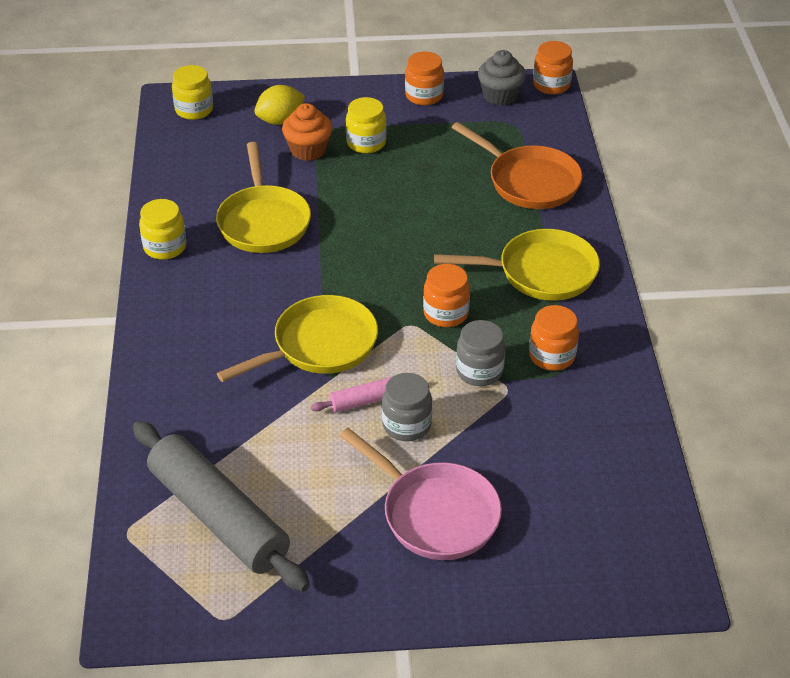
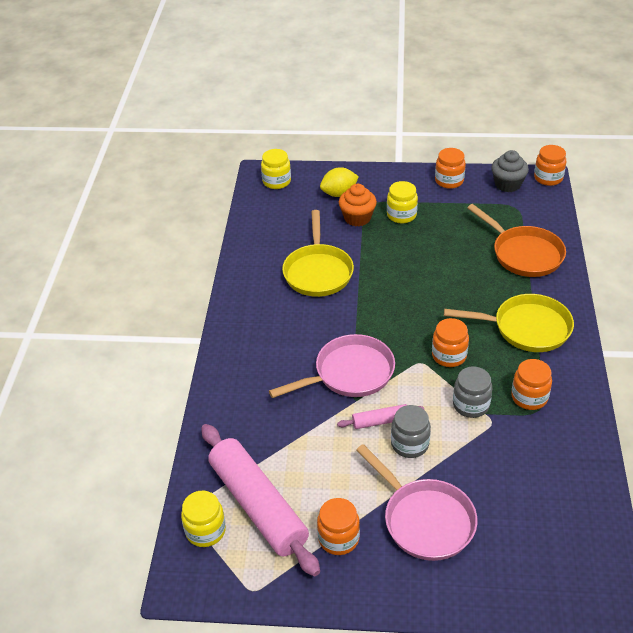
camera: 10 degrees right, 0 degrees up
(165, 247) = (243, 286): yellow jar -> yellow jar (205, 531)
(219, 516) = (258, 505): grey rolling pin -> pink rolling pin
(319, 345) = (349, 373): yellow pan -> pink pan
(328, 546) = (338, 538): none -> orange jar

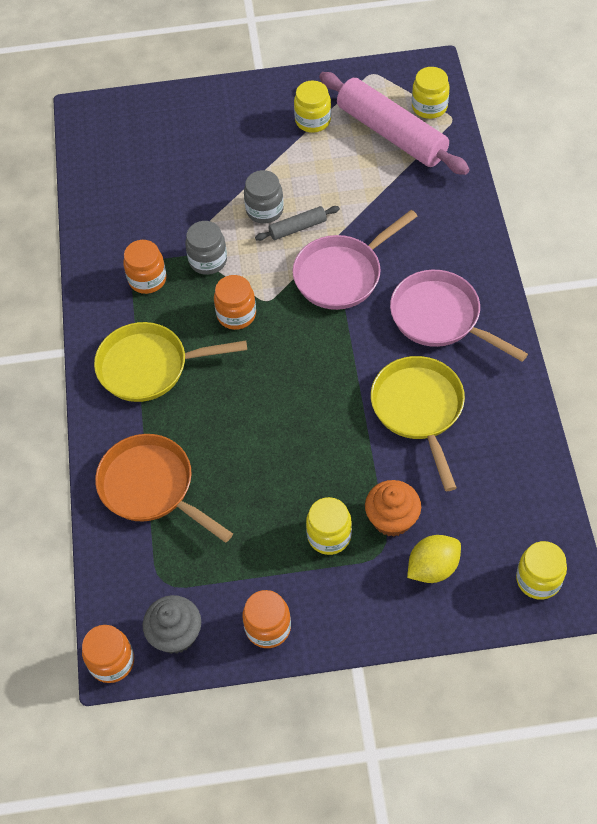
camera: 170 degrees right, 15 degrees up
(338, 538) = (313, 120): orange jar -> yellow jar
(380, 421) = (297, 228): pink rolling pin -> grey rolling pin
(424, 520) = (241, 147): pink pan -> pink pan (440, 318)

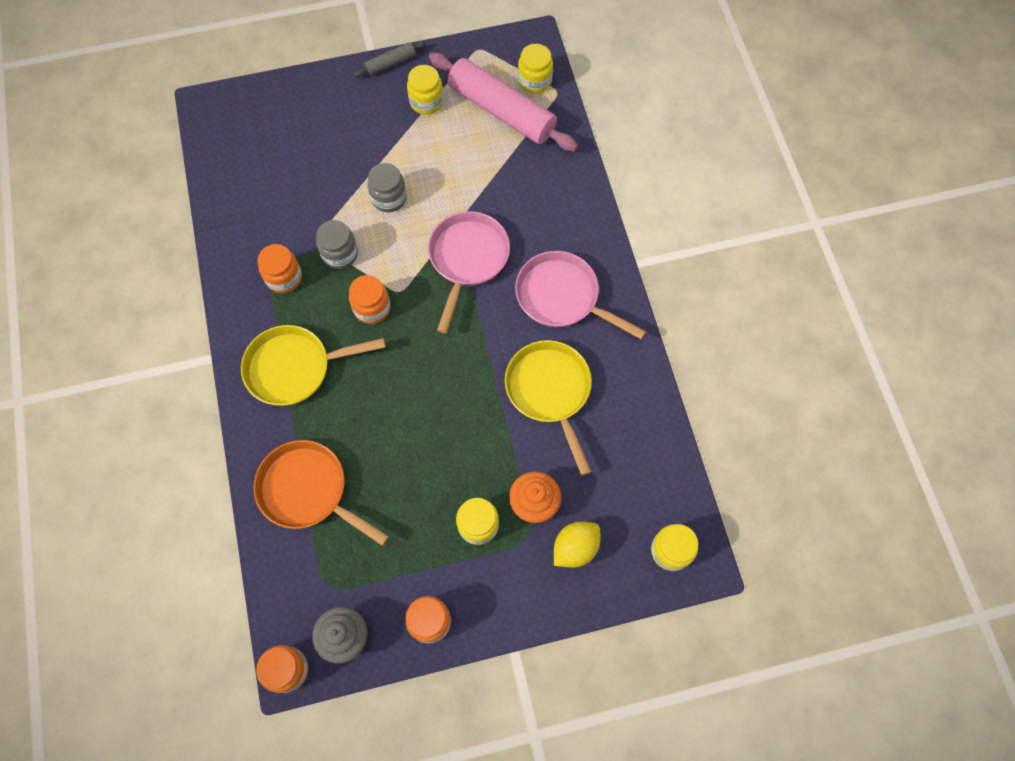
camera: 10 degrees left, 10 degrees up
(297, 228) = (422, 214): grey rolling pin -> grey rolling pin (390, 63)
(342, 274) = (467, 259): pink pan -> pink pan turned 150 degrees clockwise

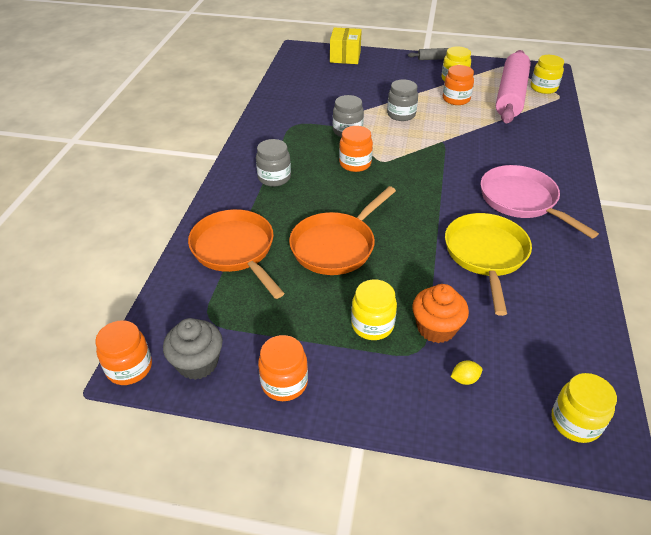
camera: 25 degrees right, 25 degrees down
(273, 102) = (345, 57): none -> yellow box
(284, 278) = (298, 132): orange jar -> orange jar (456, 99)
(294, 368) = (274, 178): yellow pan -> grey jar
(404, 441) = (336, 246): none -> orange pan
(467, 259) = (447, 159): pink pan -> none
(501, 111) = (510, 95): pink rolling pin -> pink rolling pin turned 45 degrees clockwise
(575, 548) = (464, 379): yellow lemon -> yellow lemon, size x0.51

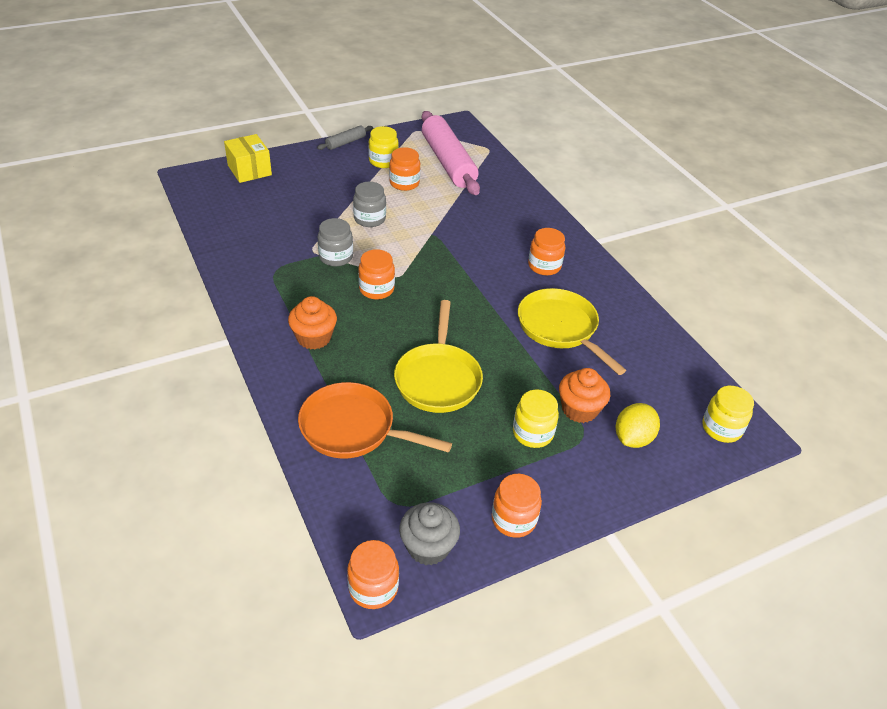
camera: 40 degrees left, 0 degrees up
(274, 178) = (314, 338): grey jar -> orange cupcake
(336, 246) = (438, 379): orange pan -> yellow pan
(464, 379) = (632, 438): yellow lemon -> yellow lemon, size x1.97
(521, 201) = (544, 266): pink pan -> orange jar
(543, 88) = (468, 144): yellow jar -> none

